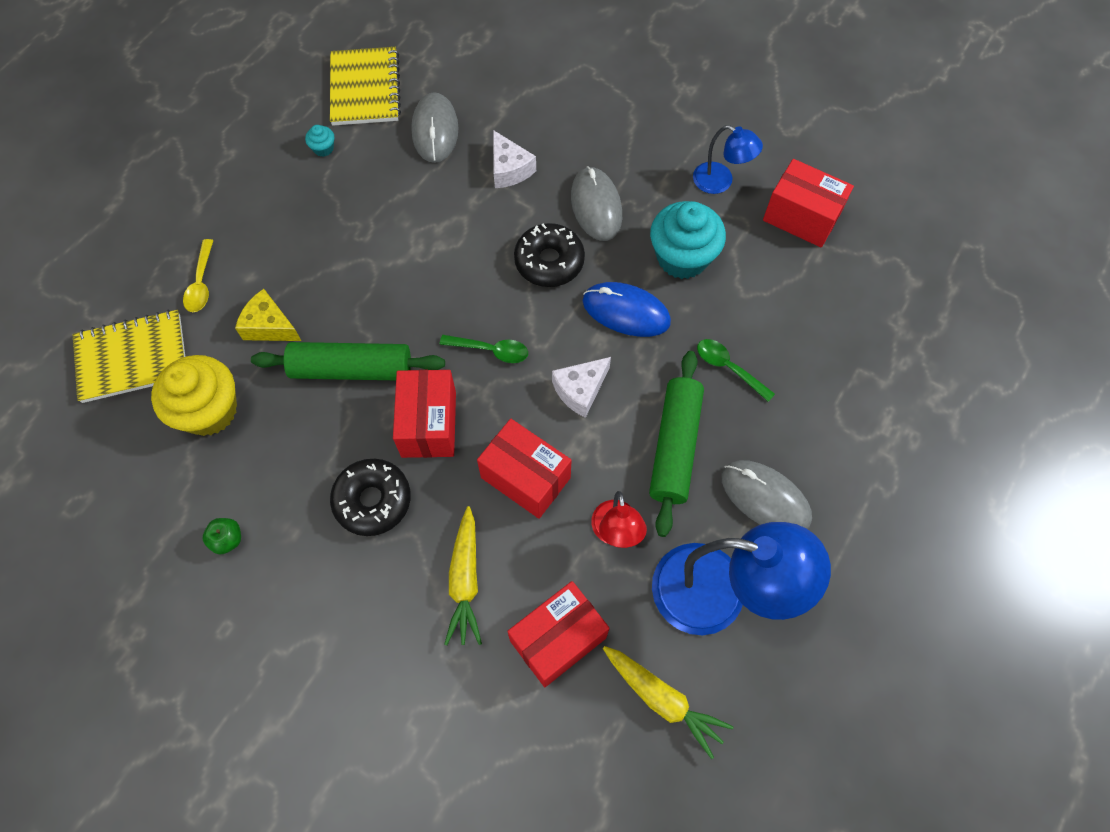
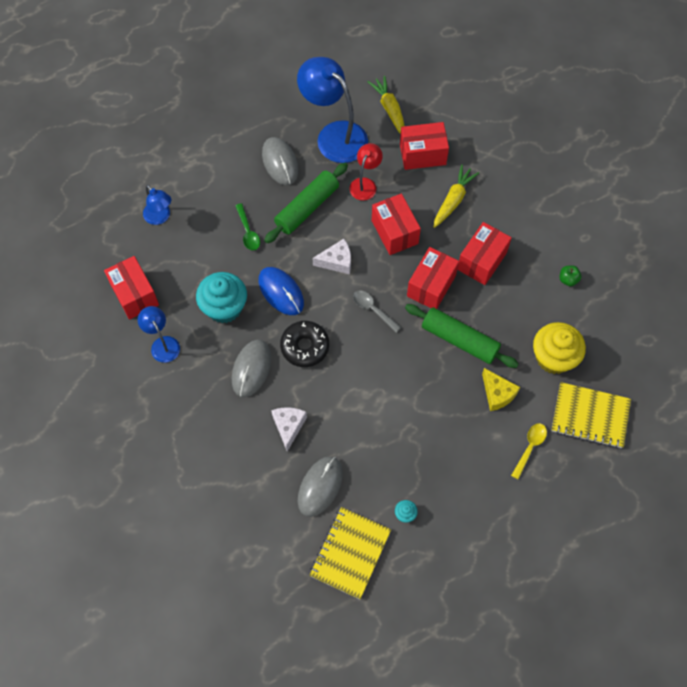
camera: 150 degrees left, 0 degrees up
(373, 500) = (482, 261): black donut -> red box
(491, 350) = (373, 309): green spoon -> grey spoon
(858, 326) = (160, 217): none -> blue lamp

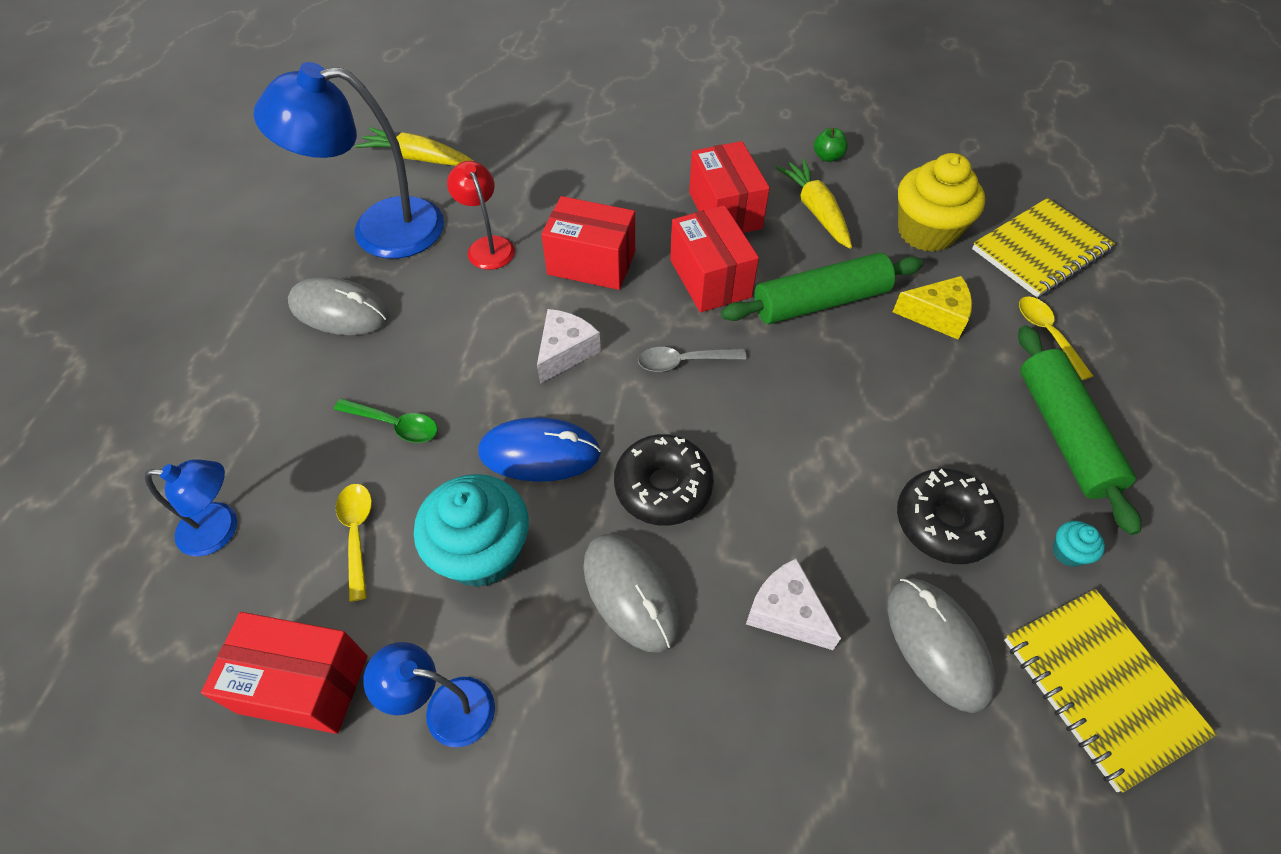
camera: 50 degrees left, 10 degrees down
(196, 261) = (357, 534): none -> yellow spoon
(307, 208) = (445, 328): green rolling pin -> green rolling pin (1064, 434)
(379, 459) = (944, 522): none -> black donut
(422, 154) = (516, 169): red box -> none
(453, 200) = (612, 183): yellow carrot -> yellow carrot (816, 211)

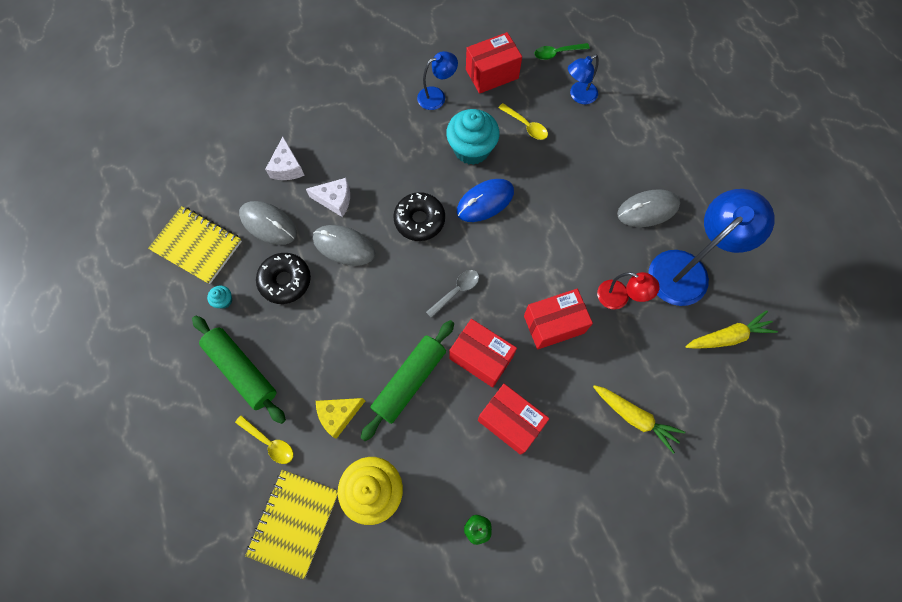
camera: 145 degrees right, 15 degrees up
(395, 425) = (559, 174): green spoon -> green spoon (557, 53)
(565, 352) = (518, 259): white cheese -> white cheese (287, 167)
(631, 593) = (401, 170): grey mouse -> grey mouse (344, 246)
(816, 211) = (454, 462): yellow carrot -> yellow carrot (634, 417)

